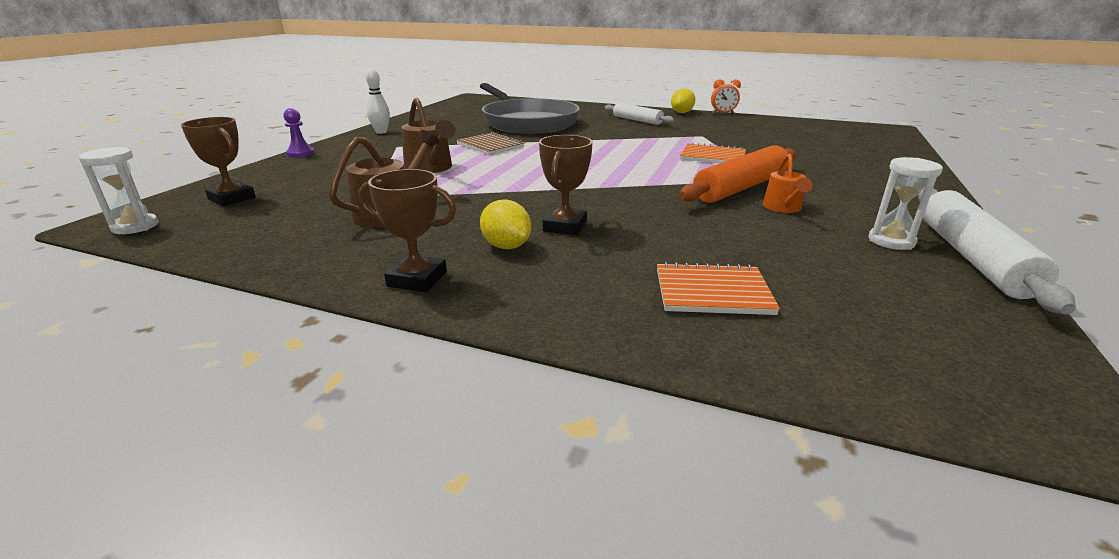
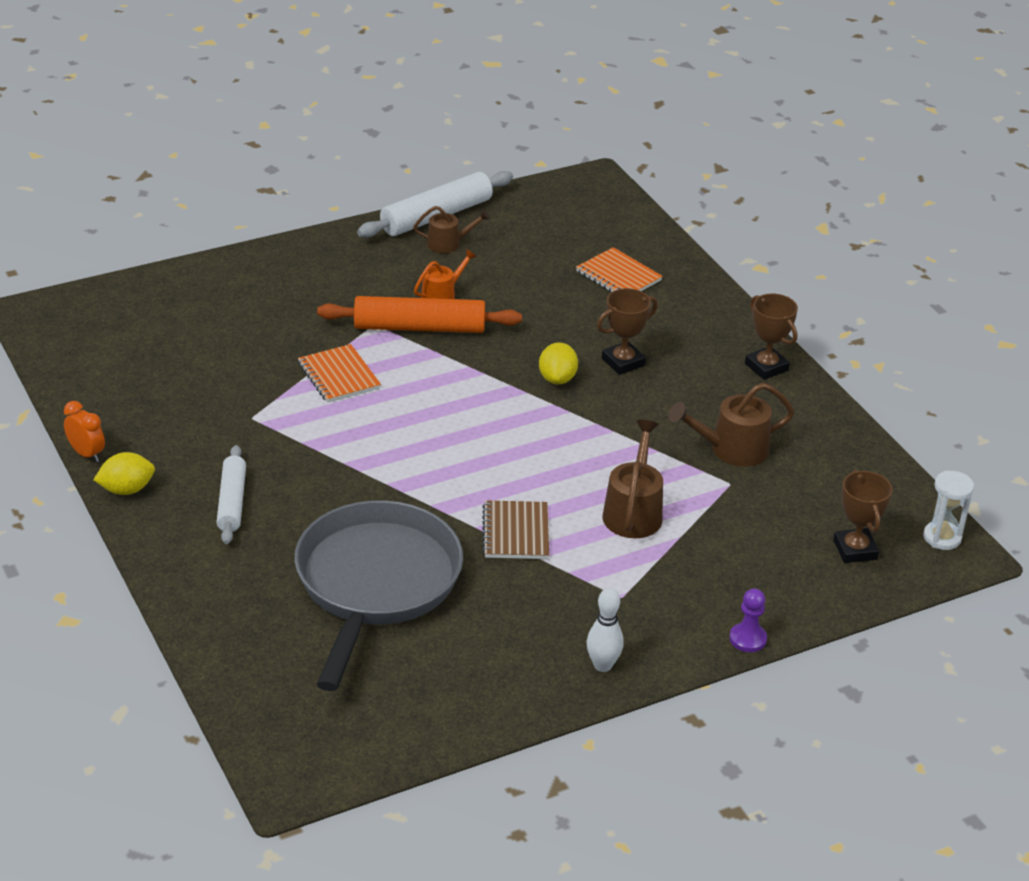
camera: 140 degrees left, 10 degrees up
(506, 246) = (685, 365): yellow lemon -> yellow lemon (557, 379)
(891, 241) = (448, 244): white hourglass -> brown watering can

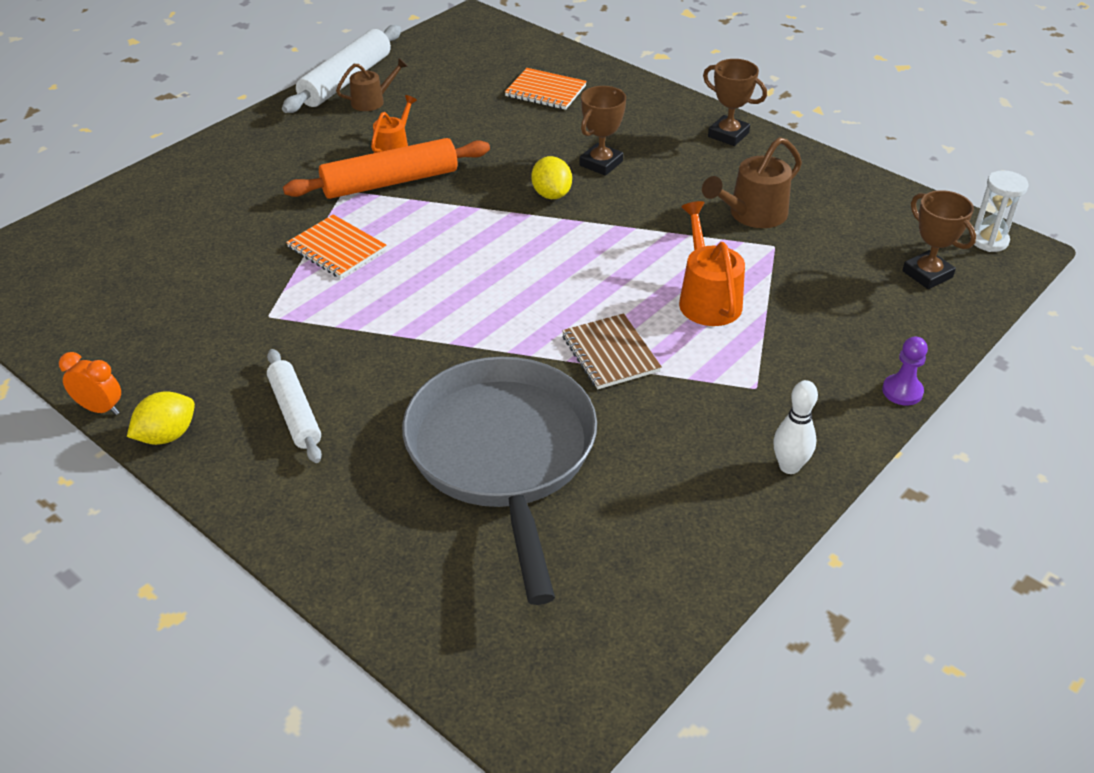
camera: 20 degrees left, 5 degrees up
(633, 512) = (707, 299): brown watering can -> orange watering can

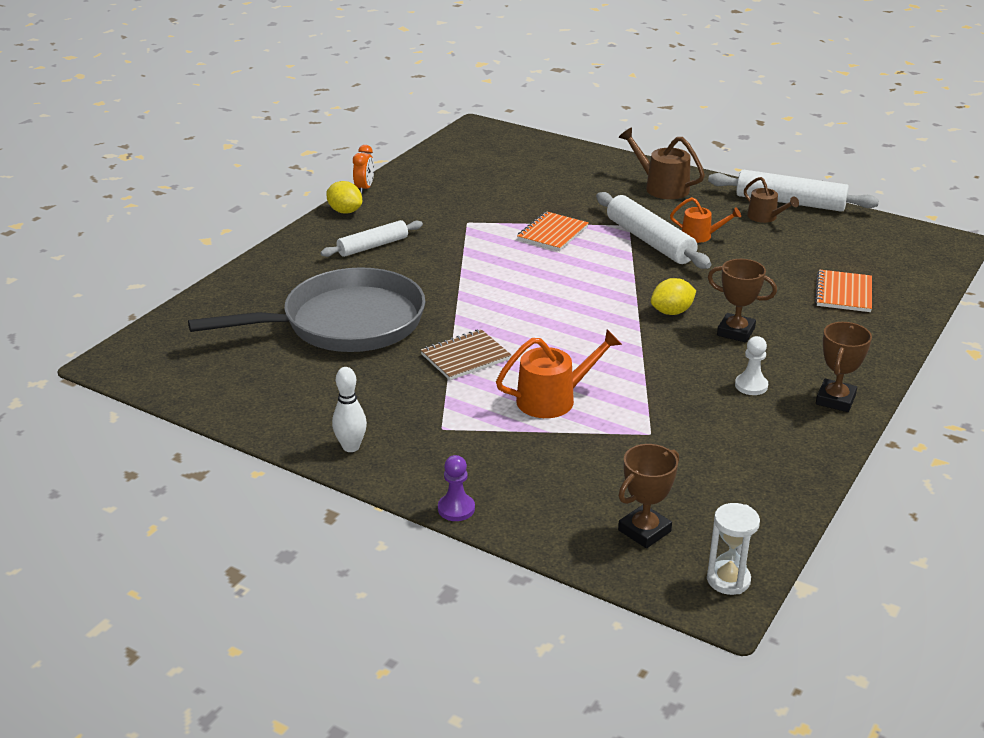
camera: 80 degrees right, 10 degrees down
(390, 182) = (649, 241): orange rolling pin -> white rolling pin
(699, 173) = (751, 385): none -> white pawn
(752, 214) = (697, 419): brown watering can -> brown watering can (662, 187)

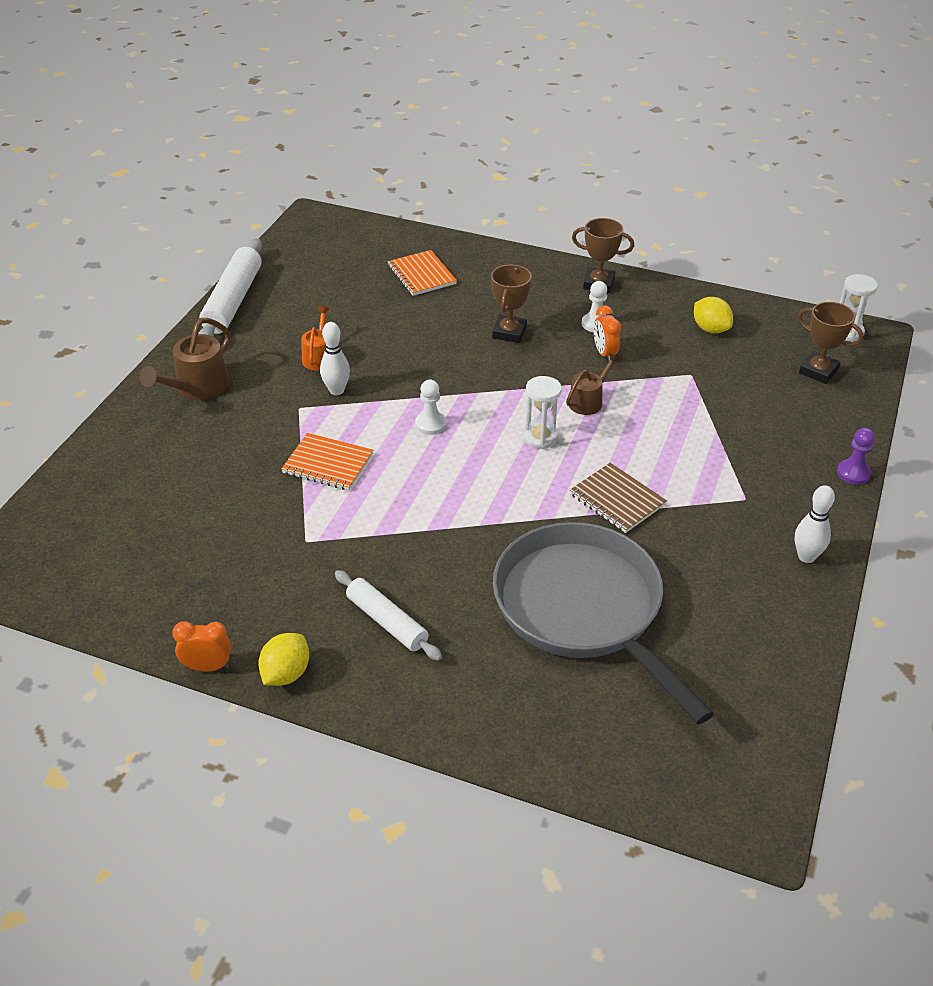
camera: 100 degrees left, 10 degrees up
(553, 399) = (665, 433): orange watering can -> none
(562, 329) = (540, 437): none -> white hourglass
(594, 279) = (430, 424): none -> white pawn
(649, 241) = (336, 390): white rolling pin -> white bowling pin
(672, 312) = (484, 370): yellow lemon -> yellow lemon (710, 329)
(693, 383) = (604, 354): none -> orange clock
(765, 217) = (270, 316): brown watering can -> brown watering can (588, 401)
(843, 293) = (421, 275): orange notebook -> orange notebook turned 60 degrees clockwise

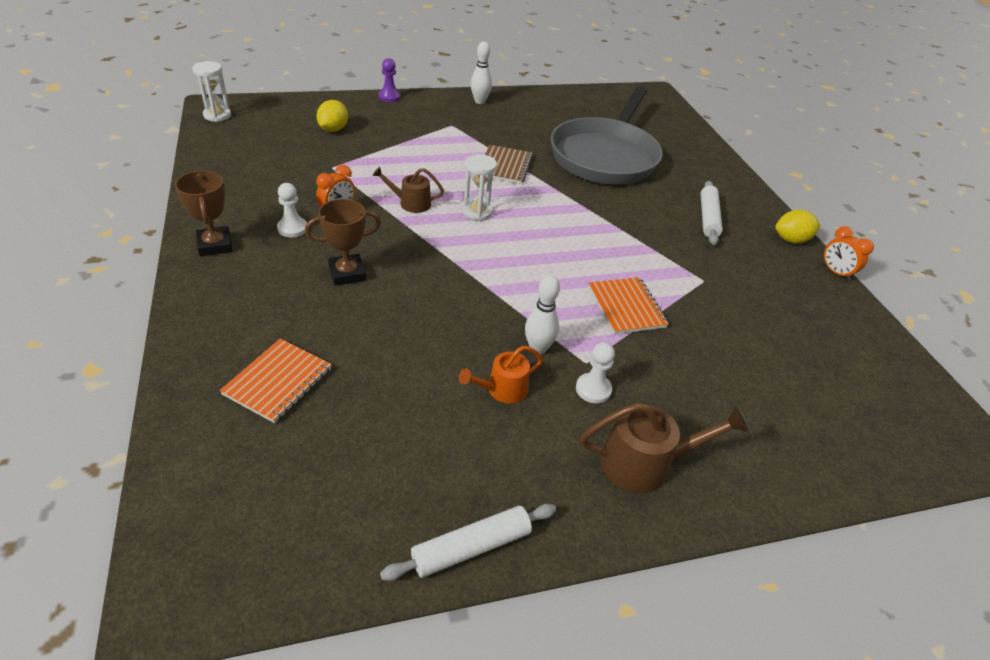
camera: 130 degrees left, 0 degrees up
(233, 301) = (471, 547): white rolling pin -> white rolling pin, size x0.64
(430, 424) = (520, 271): white pawn -> white pawn (593, 389)
(710, 329) = (256, 170): yellow lemon -> yellow lemon (333, 129)
(818, 371) = (282, 120): brown trophy -> none

